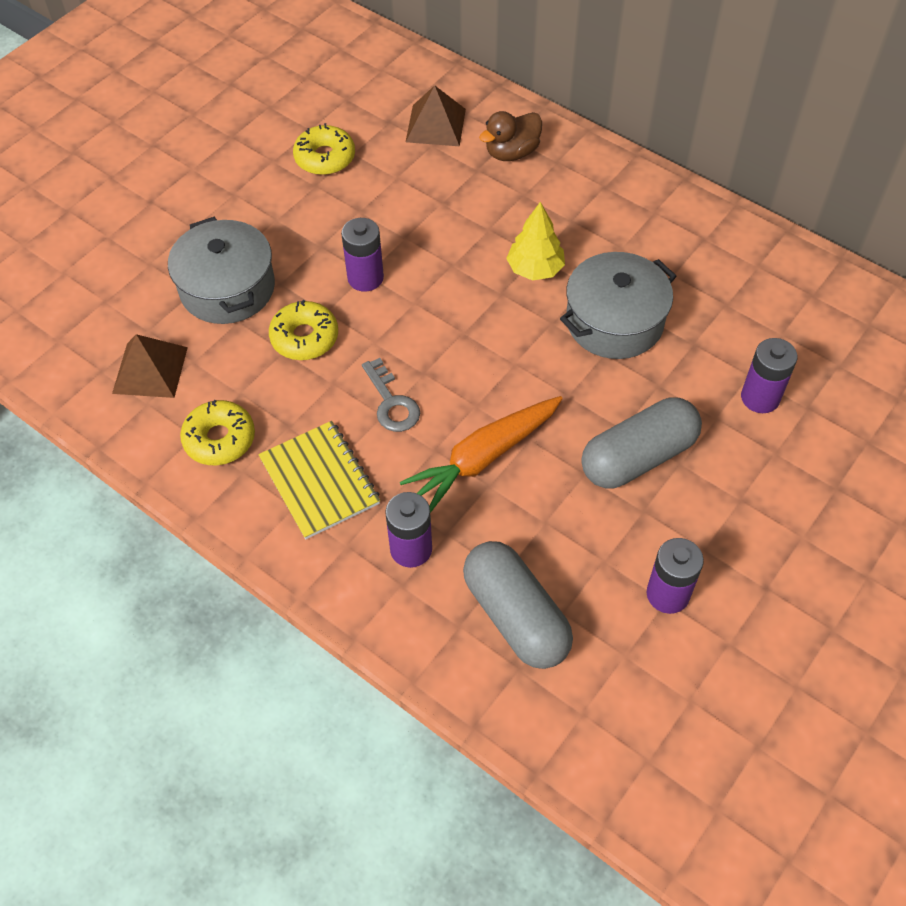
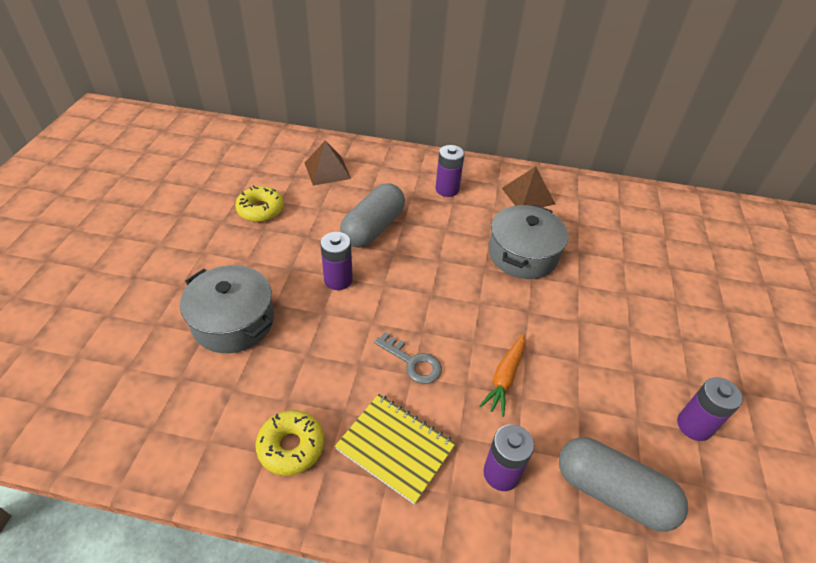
camera: 30 degrees left, 10 degrees down
(150, 370) = (198, 411): brown pyramid -> brown pyramid (528, 196)
(304, 337) = (317, 338): yellow donut -> none
(484, 458) = (505, 377): orange carrot -> orange carrot, size x0.66
(512, 152) = (388, 173): brown duck -> none
(535, 269) = (450, 238): yellow tree -> none
(638, 457) = (602, 336): grey capsule -> grey capsule (373, 228)
(760, 397) = (640, 271): purple battery -> purple battery (447, 189)

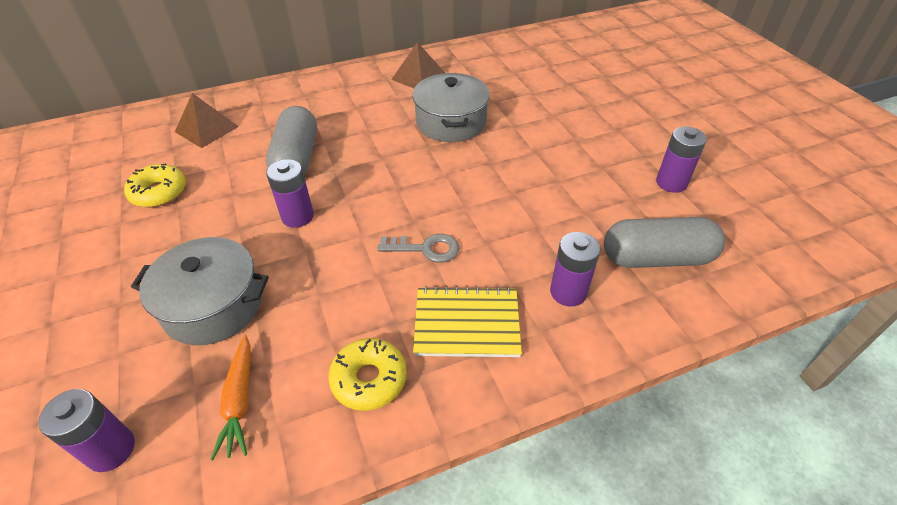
camera: 30 degrees left, 0 degrees up
(447, 189) = (343, 99): purple battery -> purple battery (111, 450)
(505, 377) = (512, 220): orange carrot -> orange carrot (240, 400)

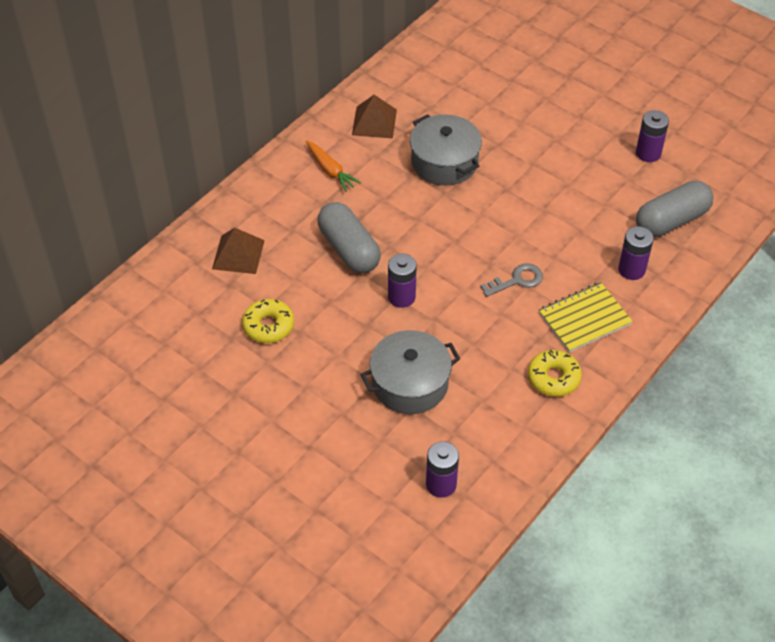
camera: 30 degrees left, 5 degrees up
(240, 400) = (488, 426): orange carrot -> orange carrot (330, 170)

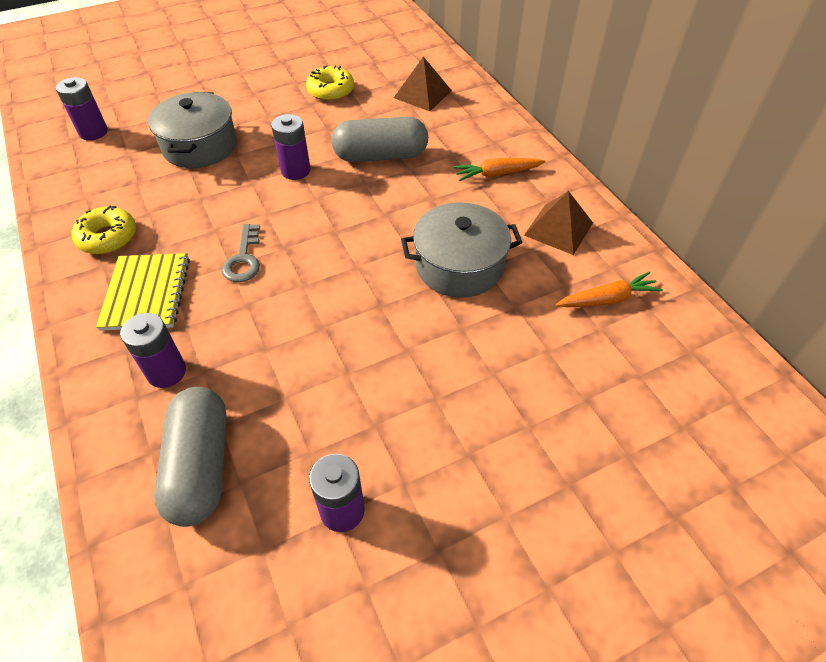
camera: 115 degrees right, 0 degrees up
(428, 86) = (607, 299): none -> orange carrot

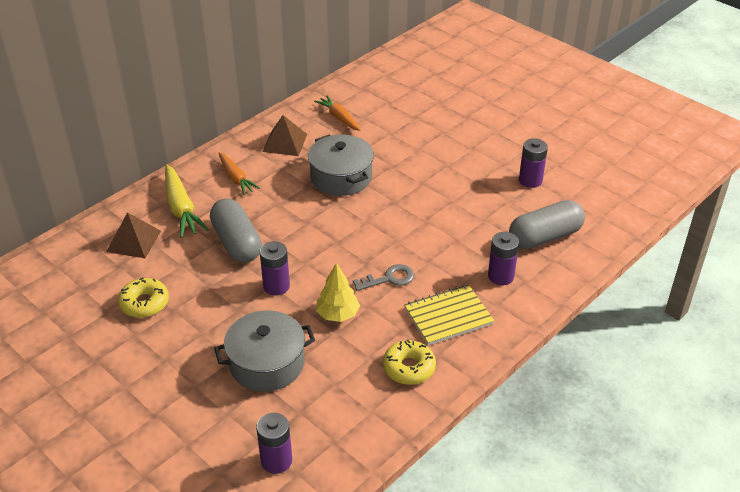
camera: 110 degrees left, 10 degrees down
(222, 204) = (337, 314): none -> yellow tree
(460, 128) = (181, 208): none -> yellow carrot

